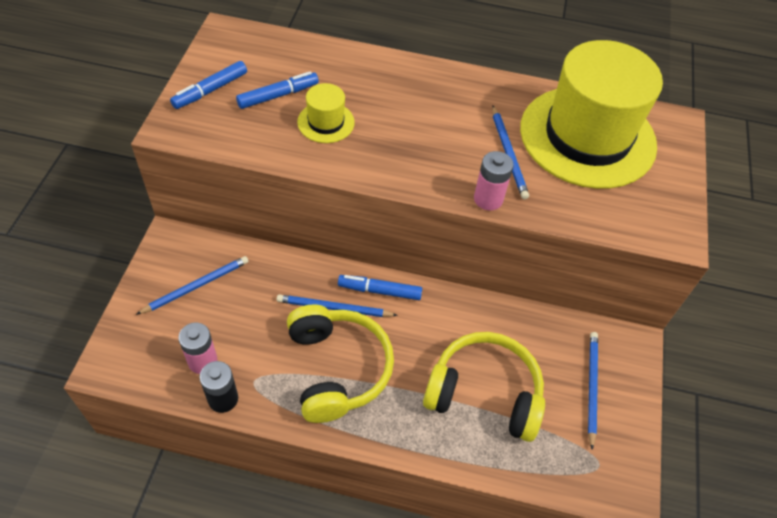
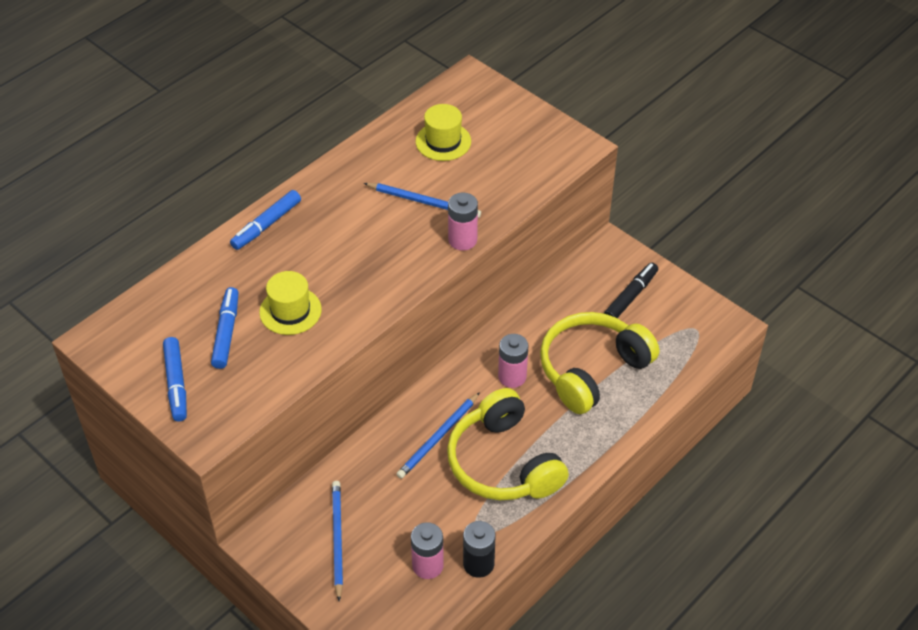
camera: 55 degrees left, 5 degrees down
(337, 369) = (503, 463): yellow headphones -> yellow headphones turned 135 degrees counterclockwise
(380, 291) = (443, 394): blue marker -> blue marker (267, 225)
(432, 333) = (512, 377): none -> pink battery
(587, 136) = (443, 141): yellow hat -> yellow hat, size x0.41
(591, 387) = (630, 296): blue pencil -> black marker

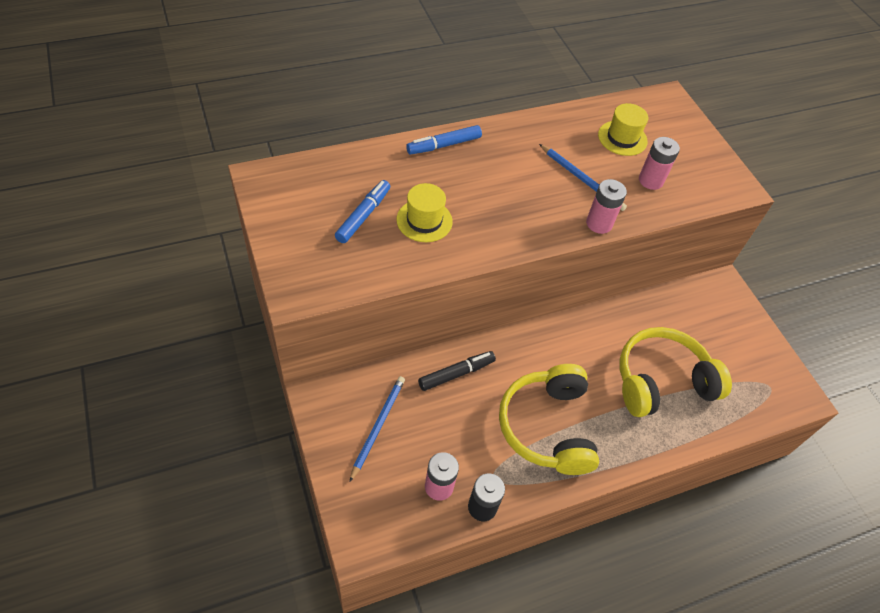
camera: 20 degrees right, 5 degrees up
(176, 383) = (300, 239): blue marker -> none
(438, 437) = (503, 379): blue pencil -> none
(512, 377) = (590, 356): pink battery -> pink battery (650, 180)
(630, 296) = (723, 333): black marker -> black marker (456, 374)

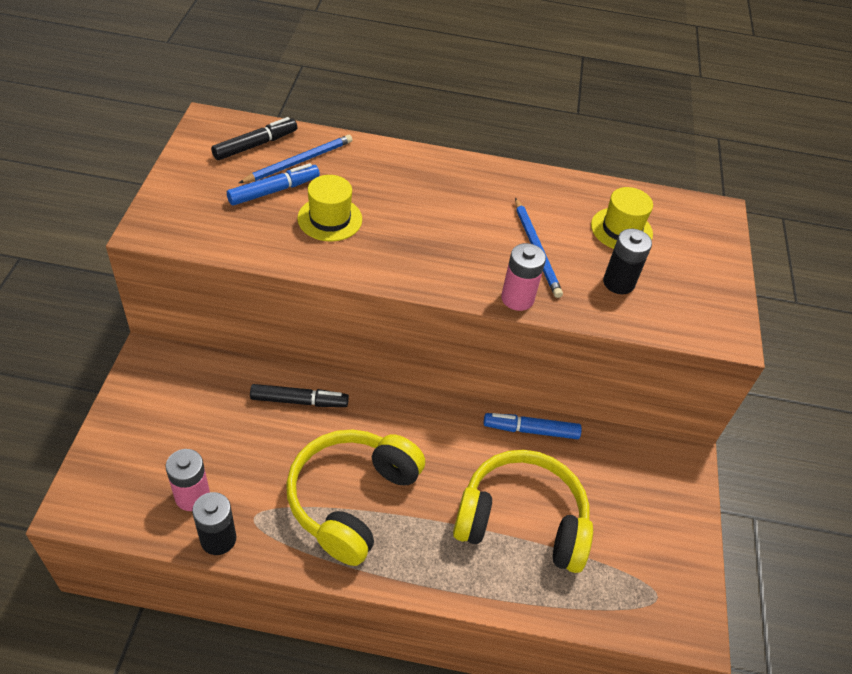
camera: 30 degrees right, 5 degrees down
(315, 182) = (255, 145): none -> black marker
(378, 426) = (182, 410): blue pencil -> blue pencil (299, 161)
(444, 145) = (412, 162): blue marker -> blue marker (531, 430)
(650, 180) = (618, 283): pink battery -> black battery

